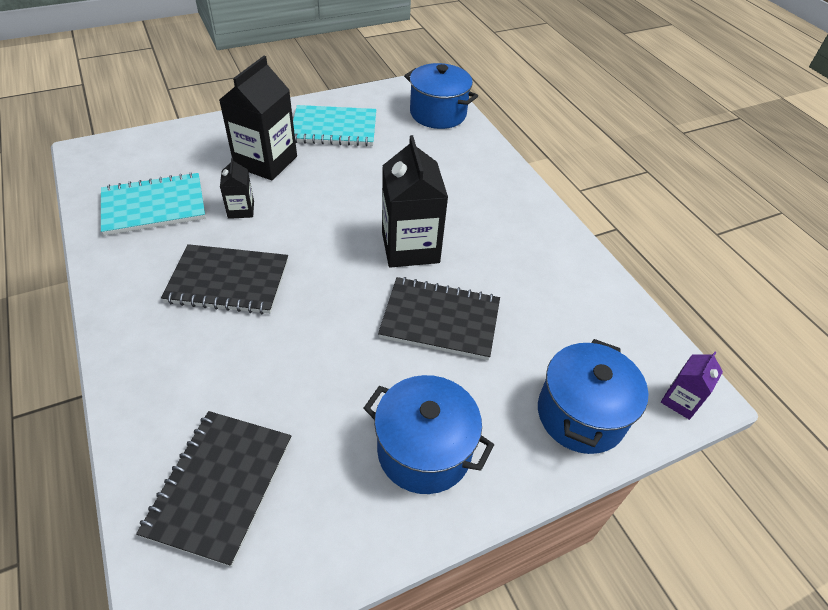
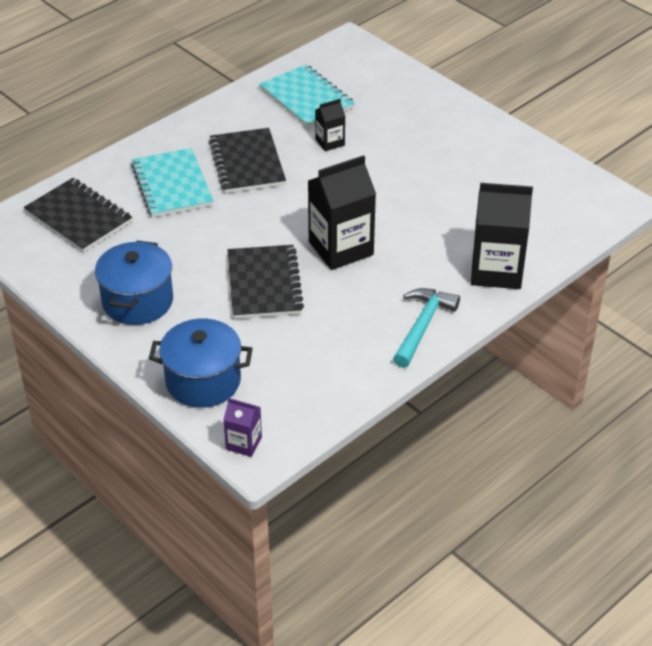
camera: 75 degrees right, 5 degrees down
(220, 486) = (78, 217): black notebook -> black notebook turned 45 degrees clockwise
(266, 161) = (401, 135): black carton -> black carton (496, 270)
(334, 128) = (482, 159): turquoise notebook -> turquoise notebook (172, 185)
(438, 113) = (565, 221): blue pot -> none
(538, 225) = (422, 326): none -> turquoise hammer

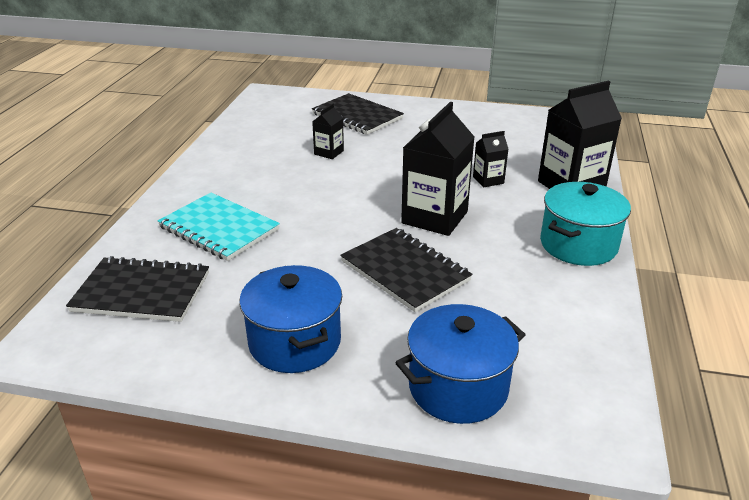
camera: 35 degrees left, 10 degrees down
(244, 443) = (580, 430): purple carton -> none
(247, 163) = (273, 188): black notebook -> black notebook (357, 116)
(307, 98) = (273, 132): turquoise notebook -> none
(422, 326) = (578, 245): turquoise hammer -> turquoise pot
(431, 232) = (488, 180): none -> black carton

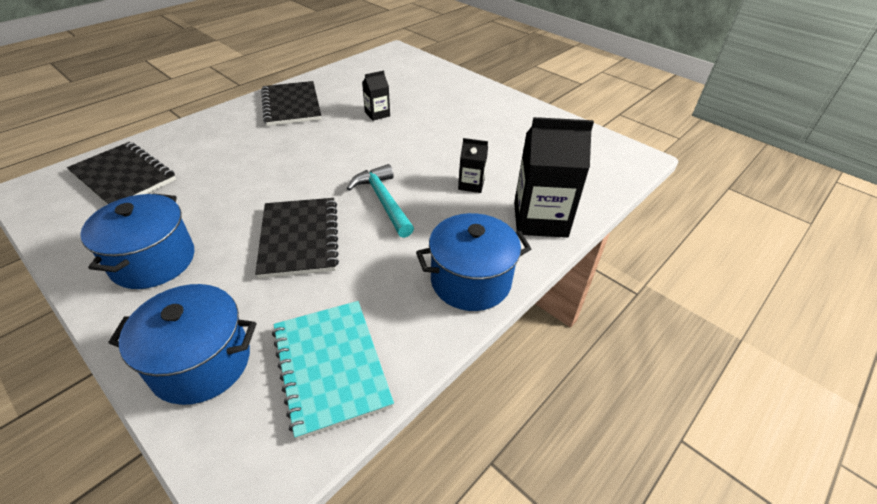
camera: 30 degrees right, 10 degrees up
(219, 229) = (227, 148): turquoise notebook -> turquoise notebook (330, 367)
(357, 116) = (438, 90): black notebook -> black notebook (291, 105)
(434, 217) = (383, 201): black carton -> turquoise hammer
(578, 245) = (470, 281): turquoise pot -> blue pot

